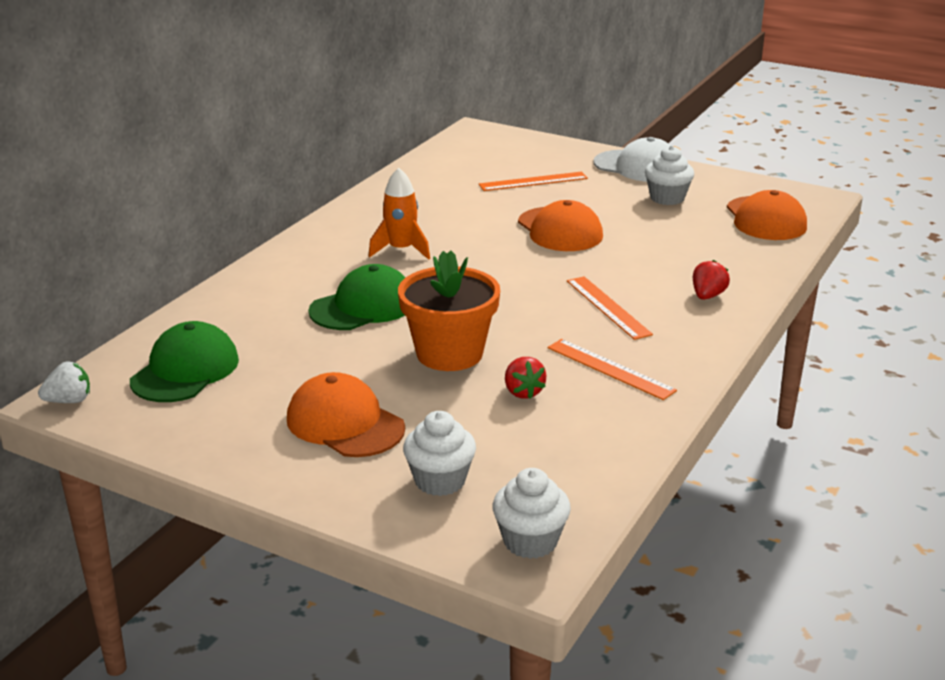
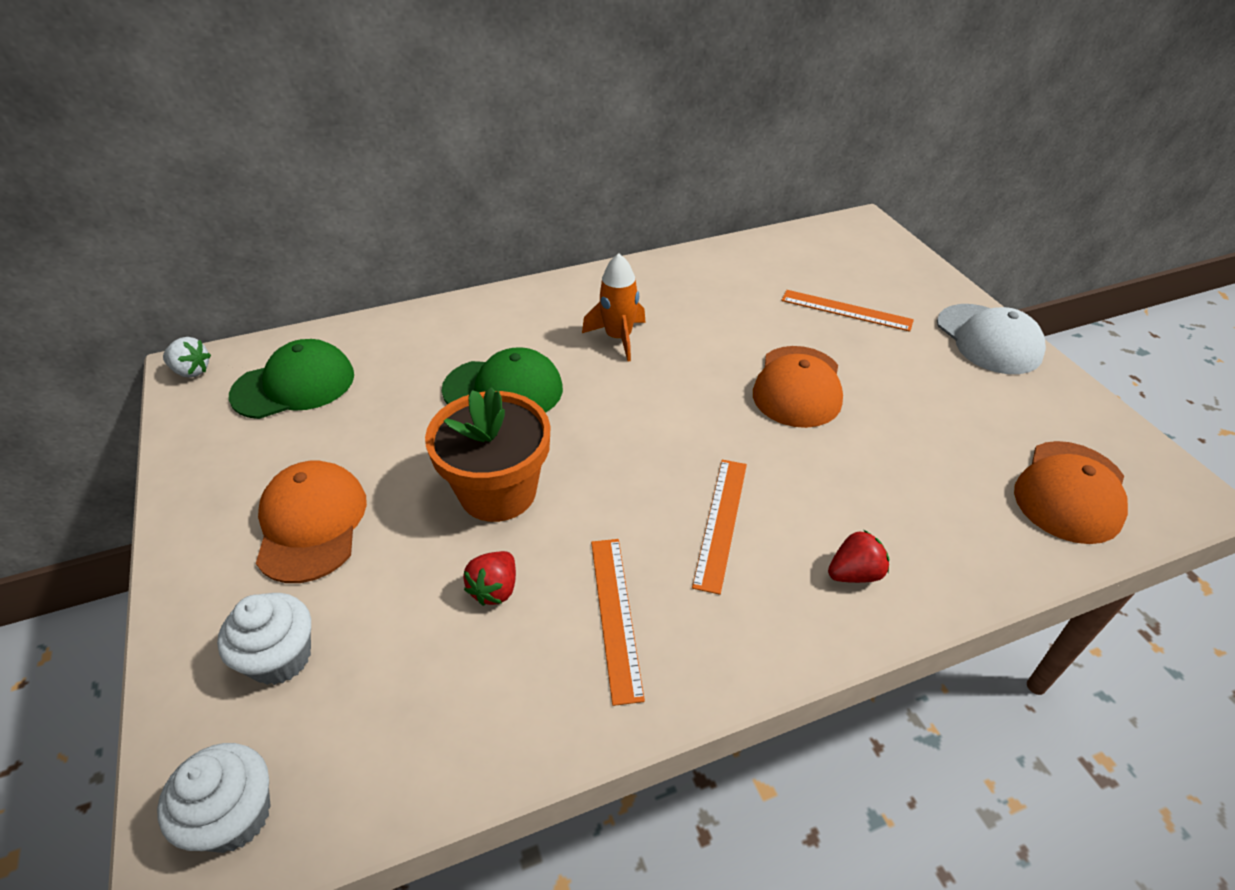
camera: 40 degrees right, 15 degrees up
(667, 198) = (973, 399): white cupcake -> none

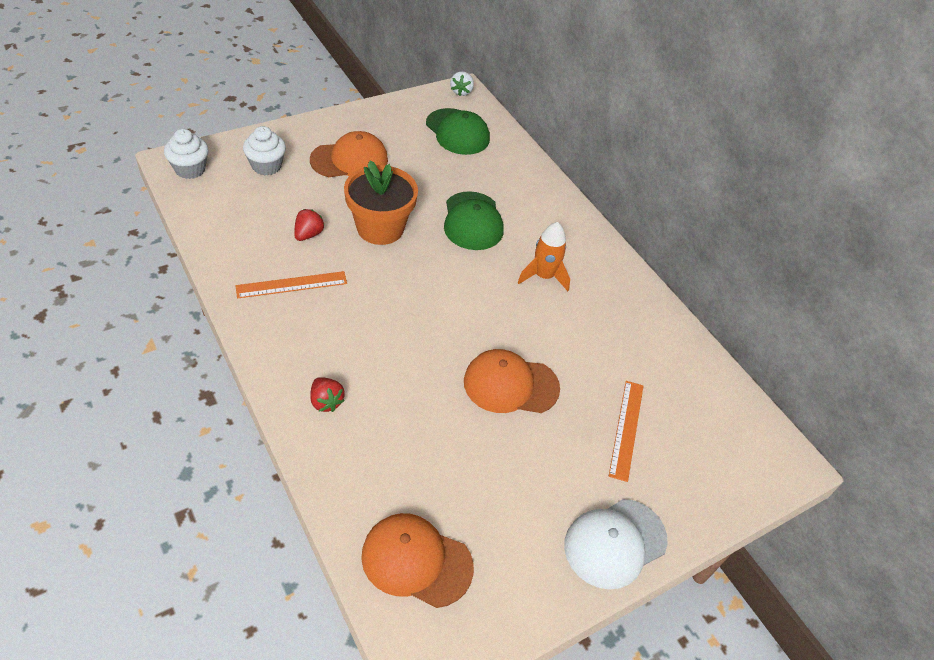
camera: 75 degrees right, 5 degrees up
(495, 589) = (308, 234): red strawberry -> red strawberry turned 105 degrees clockwise
(721, 522) = (365, 333): orange ruler -> none

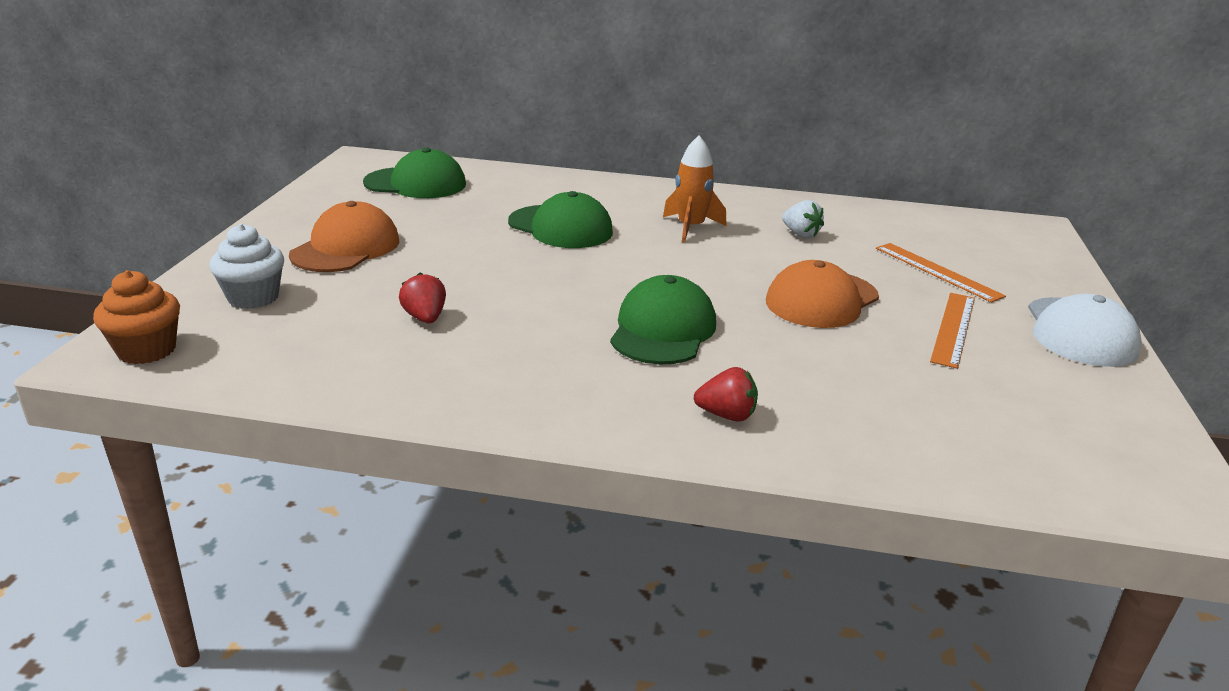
camera: 45 degrees left, 20 degrees down
(190, 169) = (147, 350): white cupcake -> orange cupcake
(291, 285) = (494, 362): orange ruler -> orange ruler (953, 328)
(380, 228) = (489, 274): orange flower pot -> none
(392, 331) = (663, 330): none -> green cap
(416, 561) = (1035, 452): orange cap -> none
(461, 92) = (360, 159): white strawberry -> white strawberry (800, 234)

